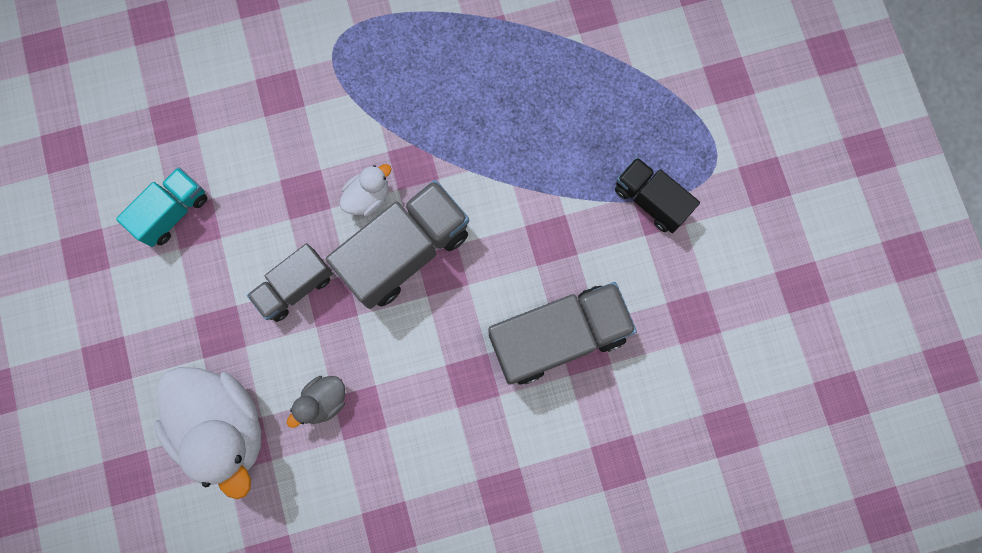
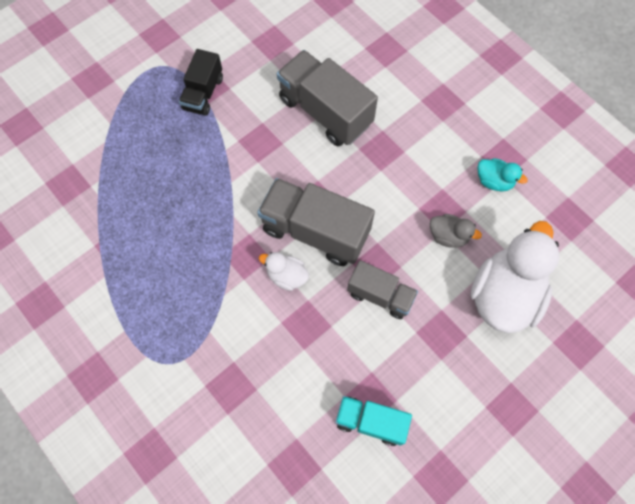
camera: 115 degrees left, 10 degrees down
(364, 497) = (494, 181): none -> turquoise duck

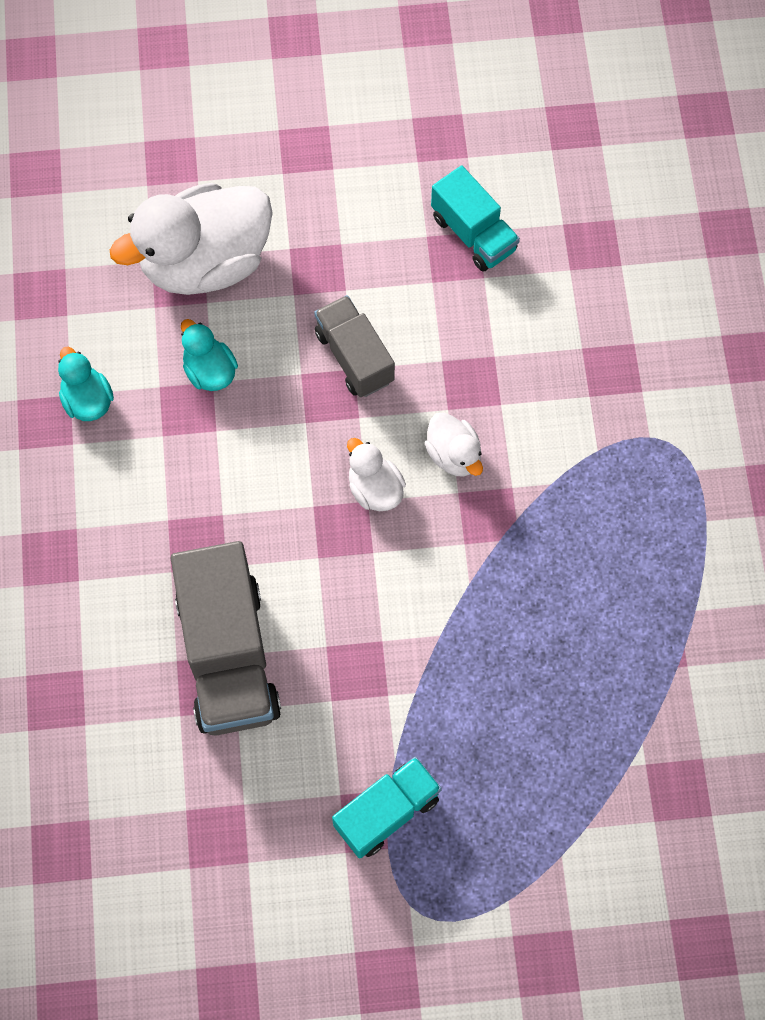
camera: 145 degrees left, 0 degrees up
(203, 93) = (387, 812): black truck -> turquoise truck
(315, 231) = (375, 489): grey truck -> white duck
(448, 236) = (210, 371): grey duck -> turquoise duck

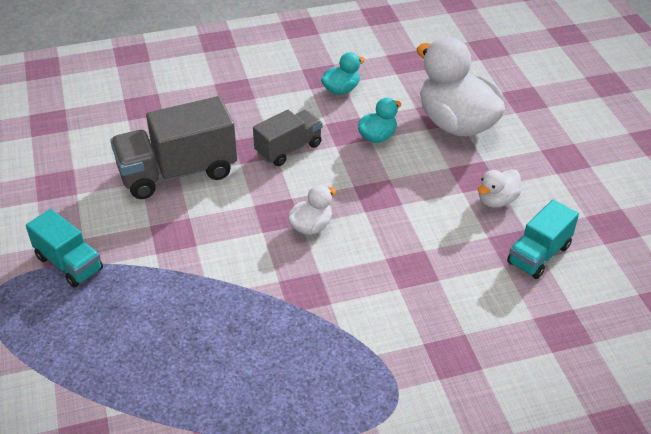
camera: 80 degrees right, 25 degrees down
(354, 357) = (411, 203): grey truck -> grey truck (288, 149)
(454, 455) = (349, 266): white duck -> white duck (496, 200)

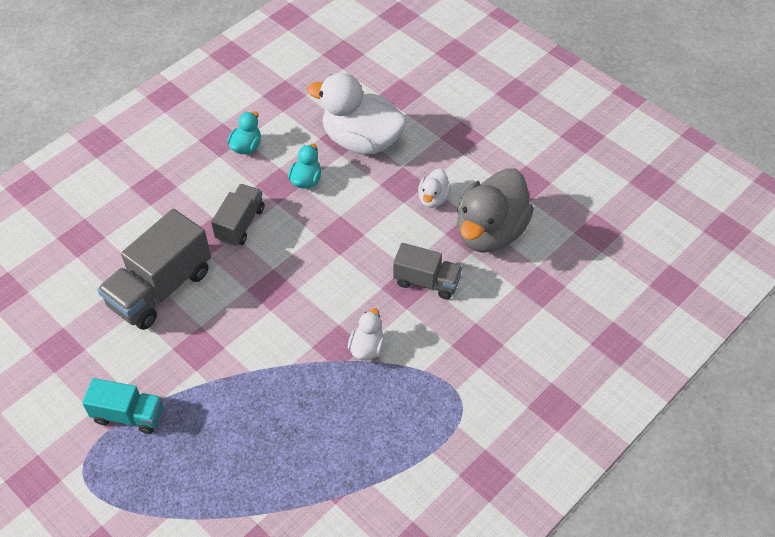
camera: 30 degrees left, 10 degrees up
(311, 226) = (306, 287): white duck -> white duck (367, 348)
(437, 272) = (426, 281): none -> grey truck
(539, 255) = (490, 232): turquoise truck -> grey duck

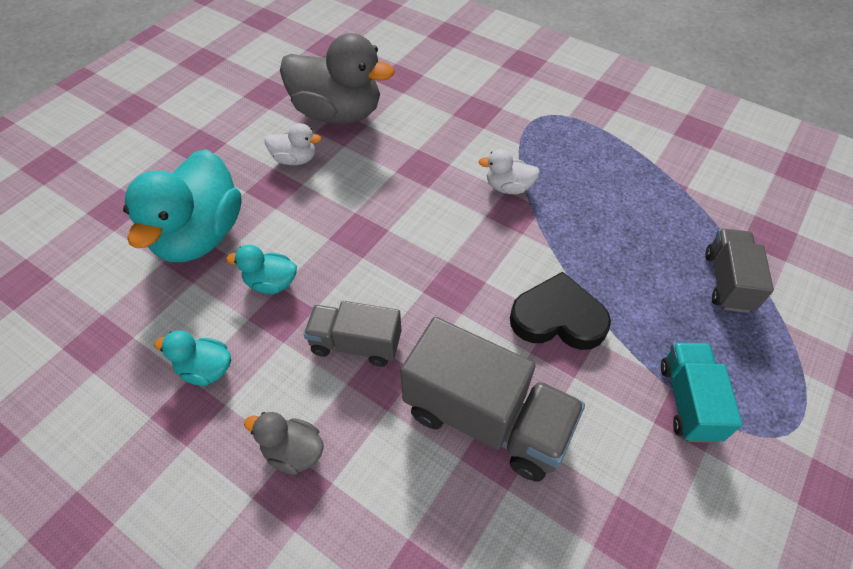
camera: 100 degrees left, 0 degrees up
(176, 188) = (293, 452): none -> grey duck
(223, 350) = (558, 318): none -> black heart
(361, 141) = (200, 236): white duck -> turquoise duck
(426, 281) = (411, 152): grey truck -> grey truck (727, 281)

